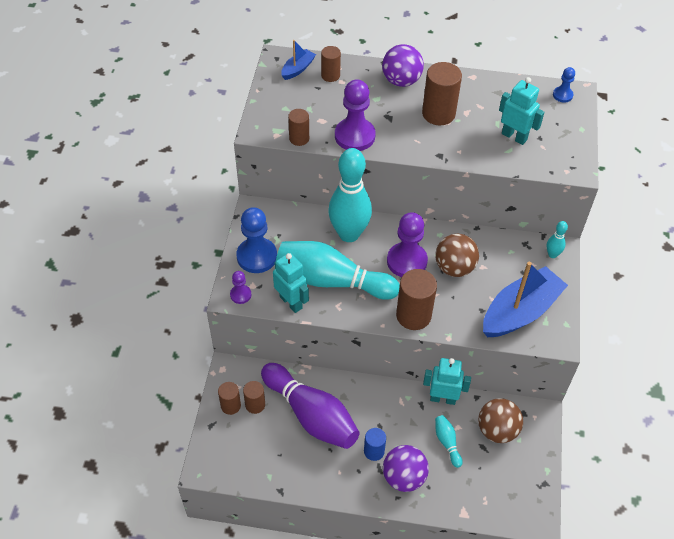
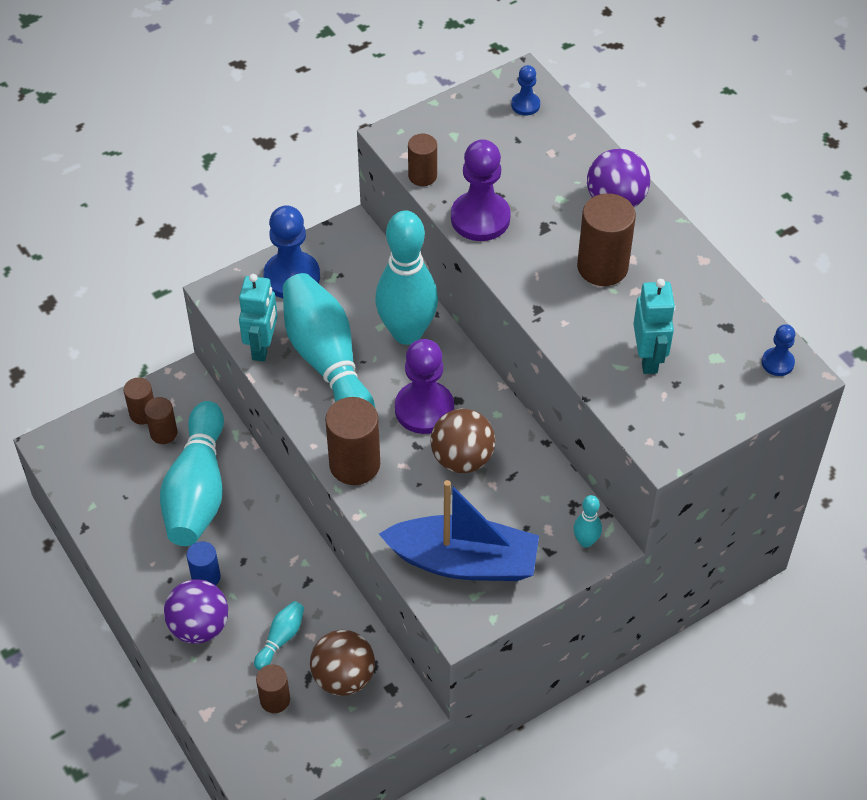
camera: 50 degrees right, 0 degrees up
(240, 295) = (229, 299): purple pawn -> none
(298, 69) = (525, 105): blue boat -> blue pawn
(311, 415) = (198, 490): purple bowling pin -> turquoise bowling pin
(330, 75) = (549, 137): brown cylinder -> brown cylinder (275, 700)
(443, 398) = (335, 597): turquoise robot -> none

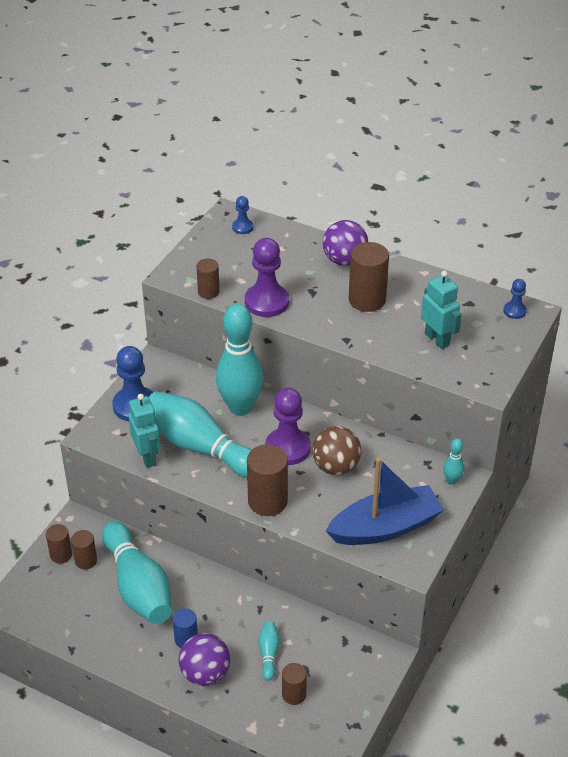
camera: 30 degrees left, 10 degrees down
(343, 677) = (330, 657): brown ball -> none

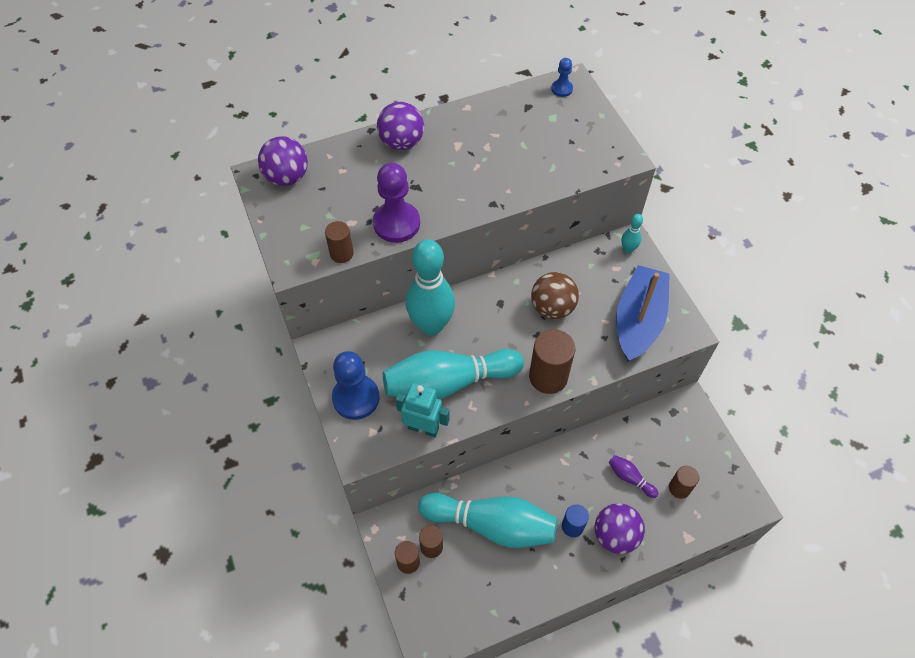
camera: 50 degrees left, 15 degrees up
(242, 227) = (287, 177): blue pawn -> purple ball
(268, 653) = (630, 478): turquoise bowling pin -> purple bowling pin
(288, 448) = (505, 325): purple pawn -> none
(367, 300) = (462, 161): brown cylinder -> none
(437, 339) = (548, 151): turquoise robot -> none

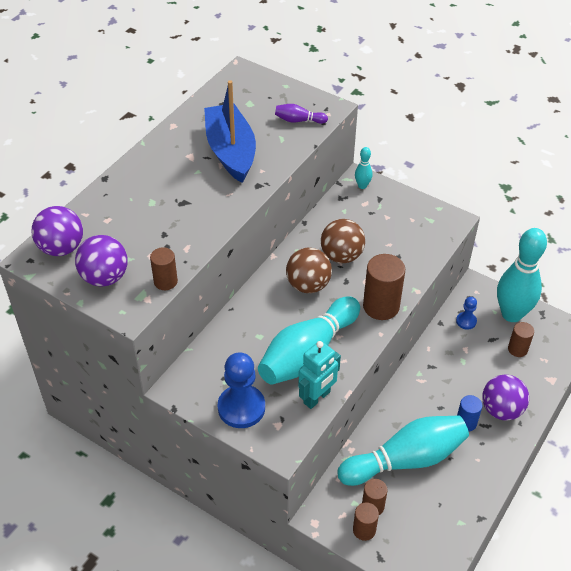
camera: 35 degrees left, 10 degrees down
(396, 223) = (192, 236): purple pawn -> none
(401, 142) = (141, 175): purple ball -> purple ball (105, 277)
(423, 428) = (317, 398): turquoise robot -> turquoise robot turned 150 degrees clockwise
(431, 325) = (256, 319): turquoise bowling pin -> turquoise bowling pin (511, 314)
(500, 319) = (308, 285): none -> brown ball
(562, 89) = (238, 80): blue pawn -> blue pawn (466, 321)
(630, 478) = (478, 363): purple bowling pin -> purple bowling pin (298, 120)
(638, 320) = (412, 231): blue boat -> blue boat (231, 151)

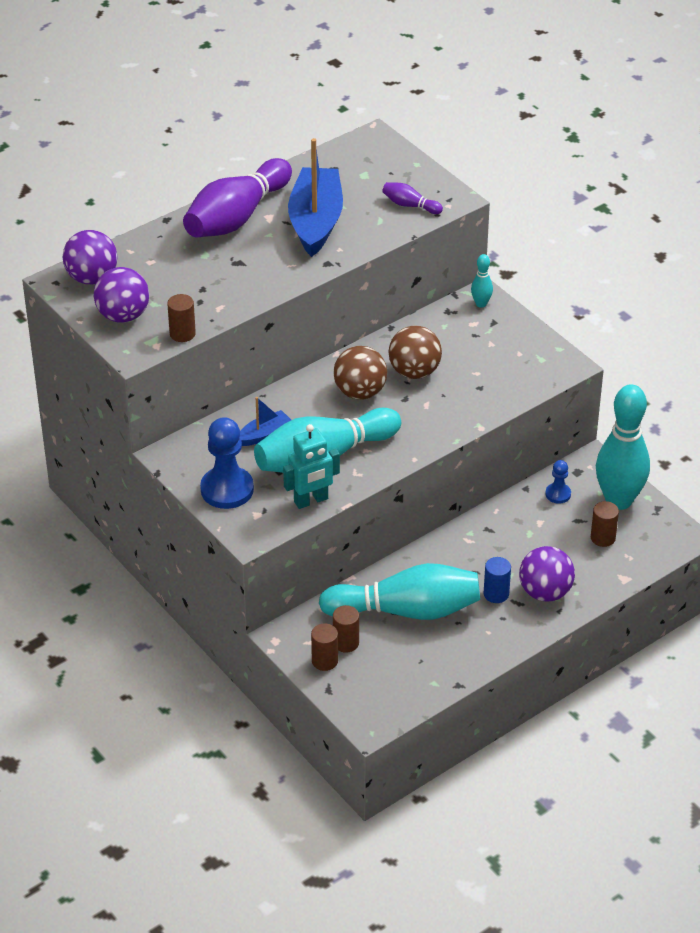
camera: 20 degrees right, 5 degrees down
(163, 162) = (237, 217): none -> purple bowling pin
(248, 345) = (264, 434): none -> blue boat
(381, 306) = (430, 432): brown cylinder -> none

